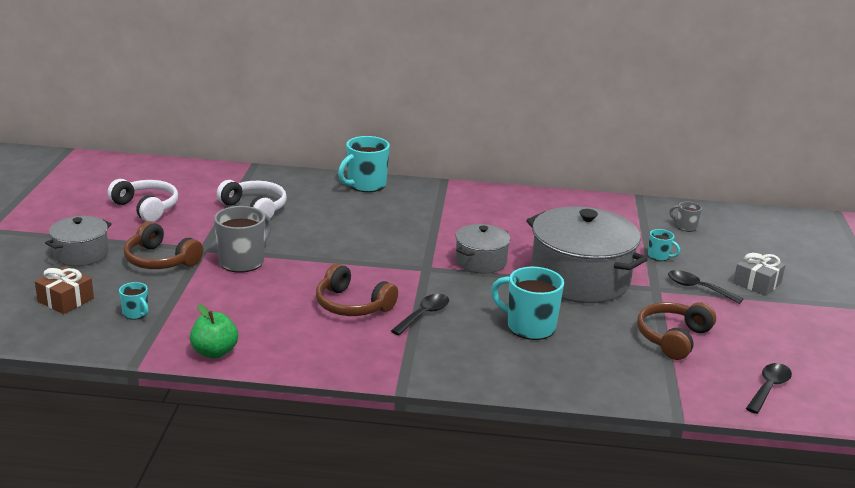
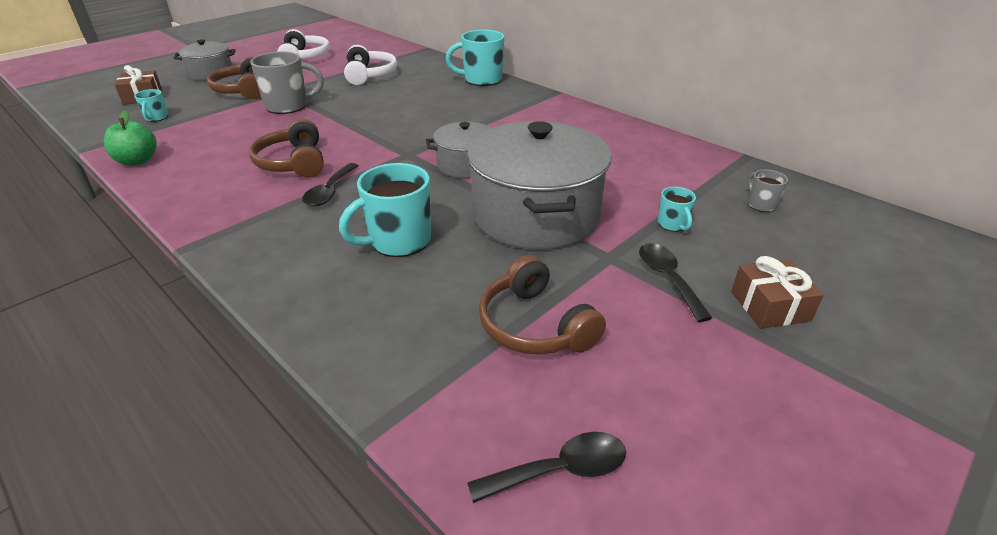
camera: 40 degrees right, 10 degrees up
(424, 315) = (330, 192): black spoon -> black spoon turned 120 degrees clockwise
(529, 327) = (398, 241): turquoise mug -> turquoise mug turned 105 degrees counterclockwise
(672, 338) = (534, 325): brown headphones -> brown headphones turned 105 degrees counterclockwise
(757, 283) = (770, 306): grey gift -> brown gift

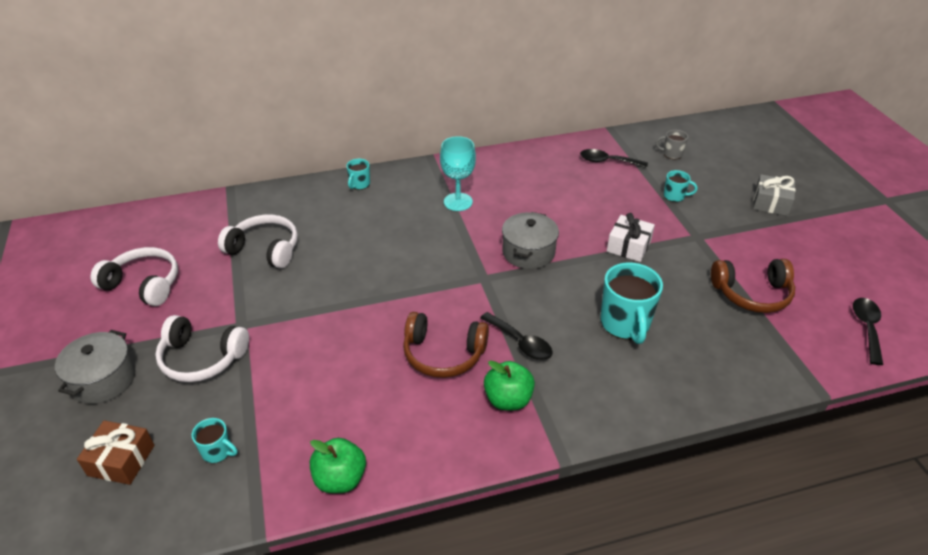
camera: 60 degrees left, 5 degrees up
(243, 90) = (201, 358): brown headphones -> white headphones
(249, 204) = (508, 400): none -> green apple
(288, 106) = (294, 330): grey mug -> none
(481, 80) = (359, 184): turquoise mug -> turquoise mug, size x0.51
(505, 118) = (458, 202): none -> turquoise goblet
(535, 215) = (628, 246): grey pot -> white gift
(667, 279) = (730, 225): black spoon -> black spoon (607, 161)
(770, 306) = (771, 203): brown gift -> grey gift

